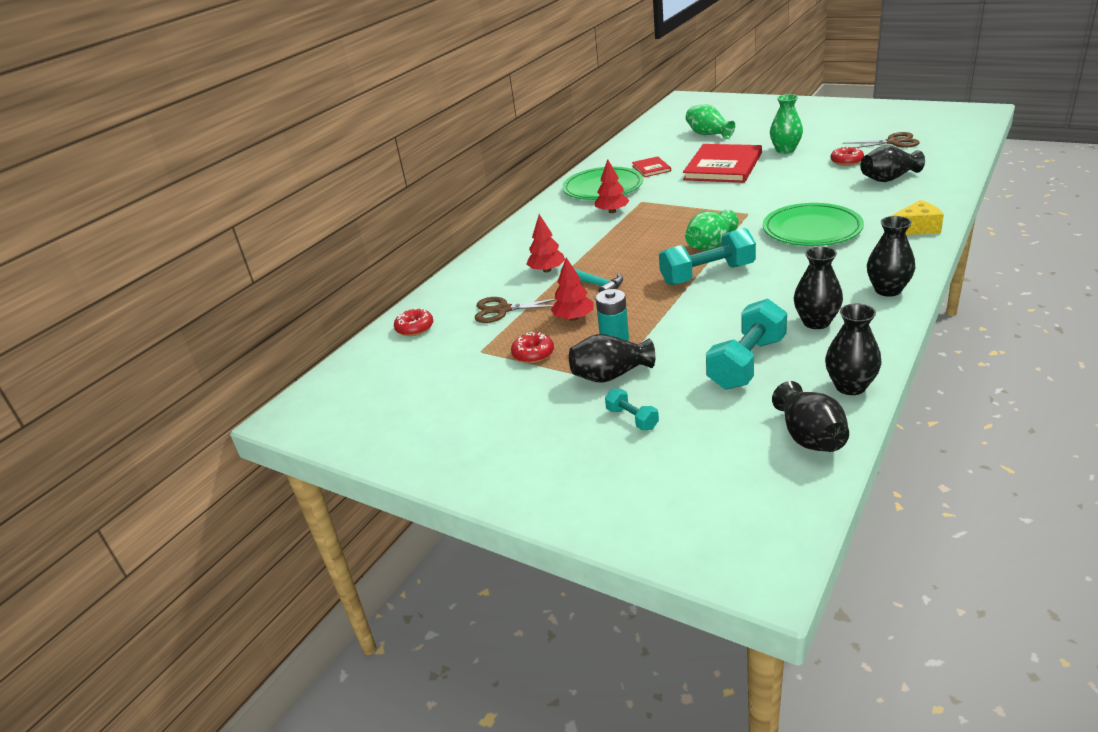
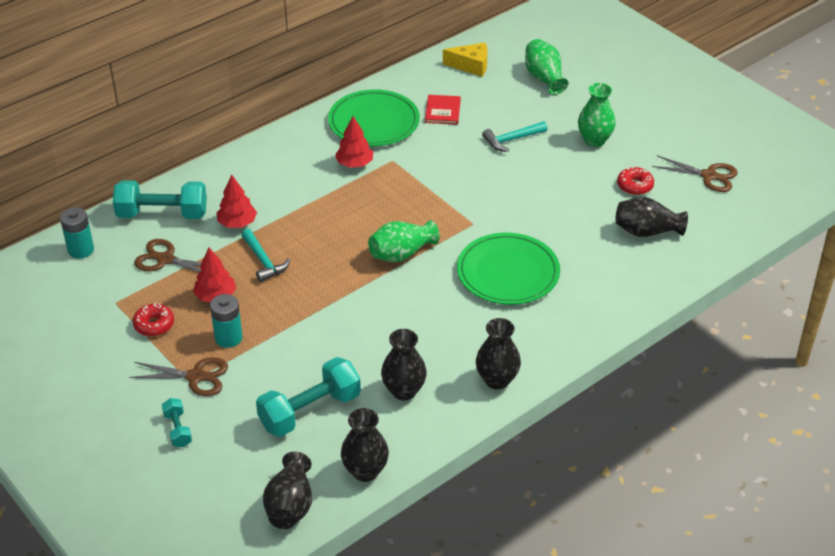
camera: 15 degrees right, 10 degrees up
(415, 328) = (81, 250): red donut -> turquoise battery
(610, 375) = (196, 377): black vase -> brown scissors
(707, 274) = (366, 291): turquoise dumbbell -> turquoise dumbbell (162, 214)
(723, 166) = (512, 140): red book -> turquoise hammer
(916, 228) = (599, 314): yellow cheese -> yellow cheese (471, 66)

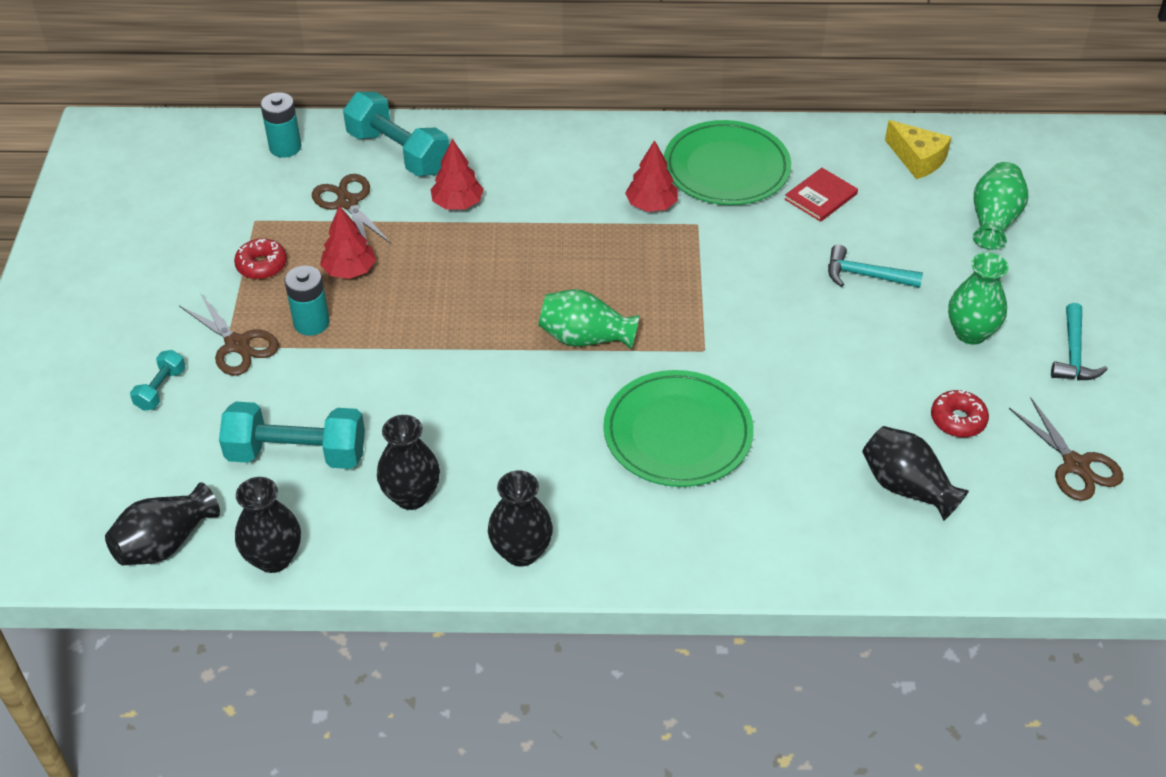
camera: 40 degrees right, 5 degrees up
(263, 261) = (436, 260): turquoise hammer -> turquoise hammer (1073, 354)

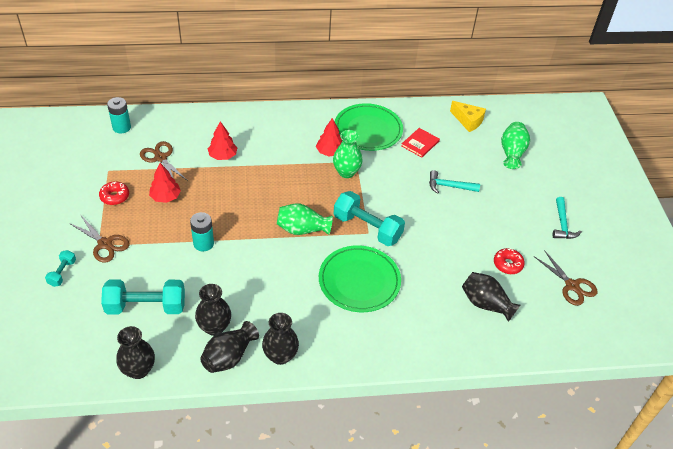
camera: 10 degrees left, 0 degrees up
(165, 543) = (73, 365): black vase -> black vase (229, 356)
(311, 323) = (147, 229): turquoise battery -> turquoise battery (203, 243)
(398, 152) = (186, 128): turquoise dumbbell -> turquoise dumbbell (367, 228)
(970, 333) = (508, 215): green vase -> green vase (346, 172)

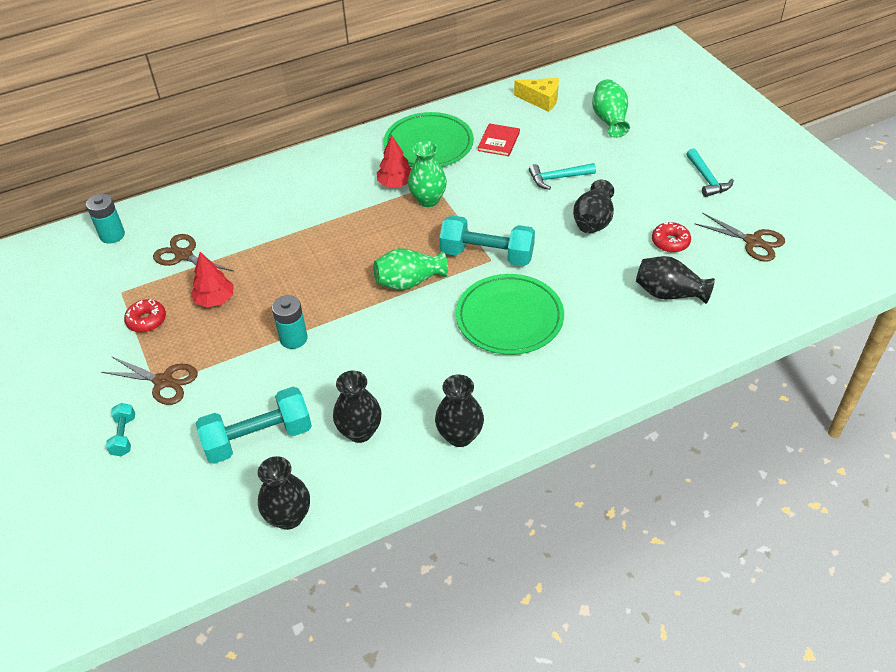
camera: 15 degrees left, 0 degrees up
(223, 156) = (264, 228): red tree -> none
(229, 356) = (396, 460): black vase -> black vase (593, 221)

